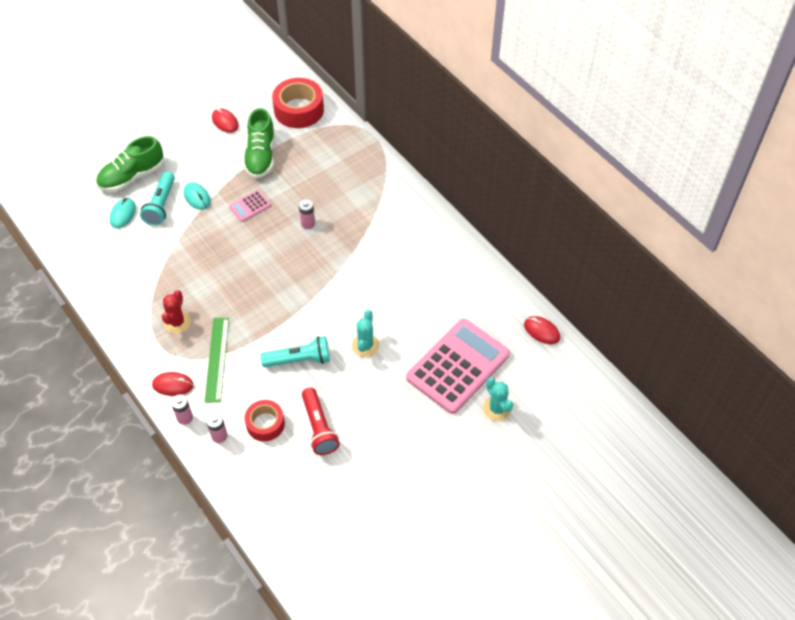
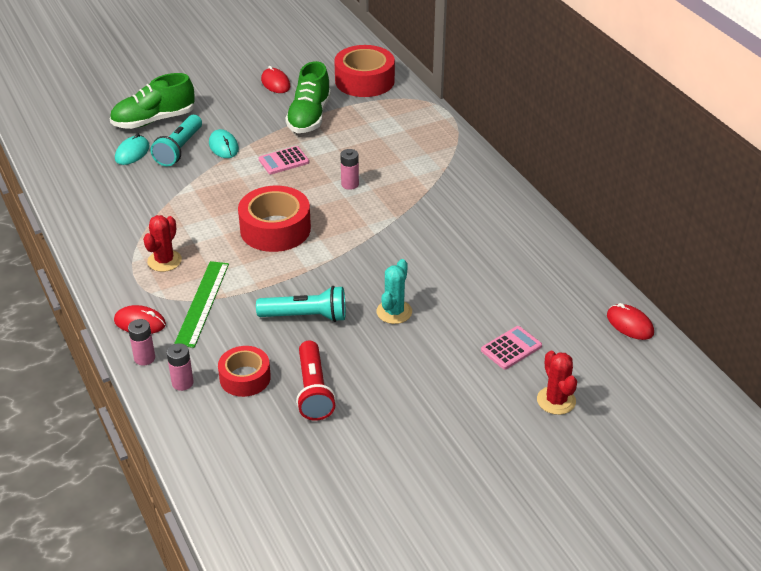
camera: 10 degrees right, 15 degrees down
(258, 278) = (275, 229): none -> red tape
(458, 366) = (511, 348): pink calculator -> pink calculator, size x0.43
(497, 408) = (556, 400): turquoise cactus -> red cactus

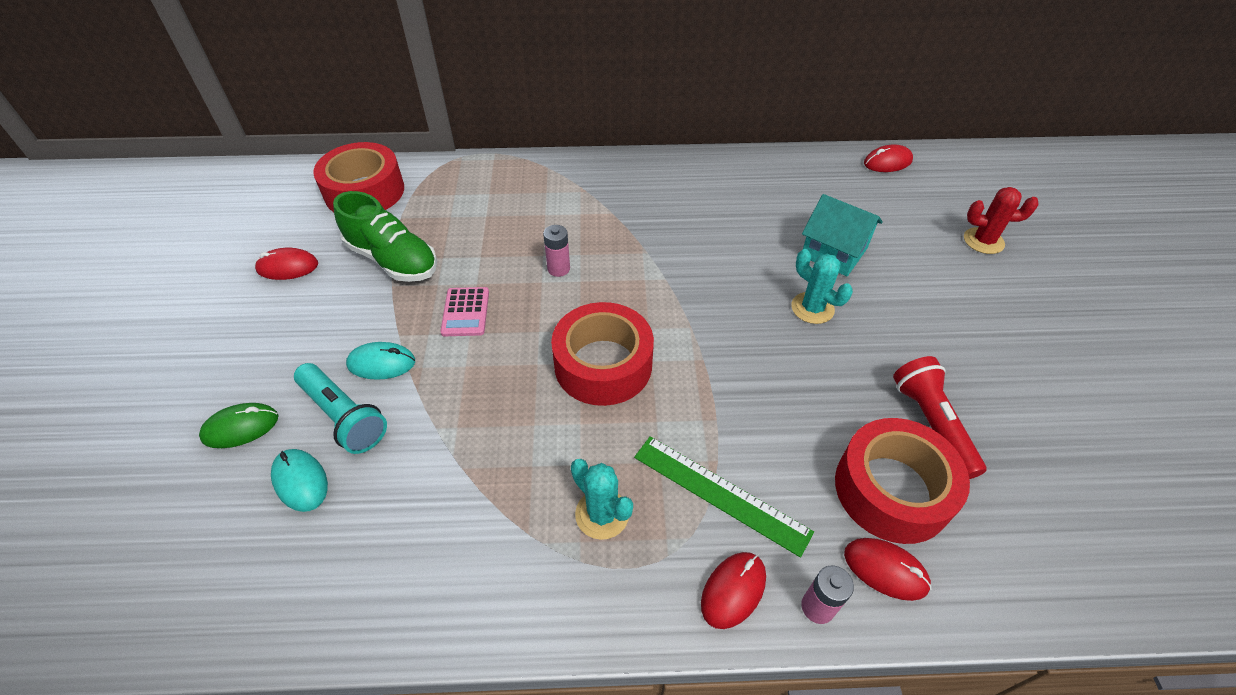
camera: 65 degrees left, 10 degrees up
(154, 120) = (241, 427): green shoe -> green mouse
(164, 261) = (602, 514): red cactus -> turquoise cactus
(182, 383) = (885, 570): pink battery -> red mouse
(245, 378) = (892, 489): red tape -> red tape, size x1.60
(305, 316) = (791, 389): turquoise flashlight -> none
(313, 390) = (931, 424): red flashlight -> red flashlight turned 120 degrees counterclockwise
(469, 312) = (834, 252): none -> turquoise house
(511, 348) = (899, 243): pink calculator -> none

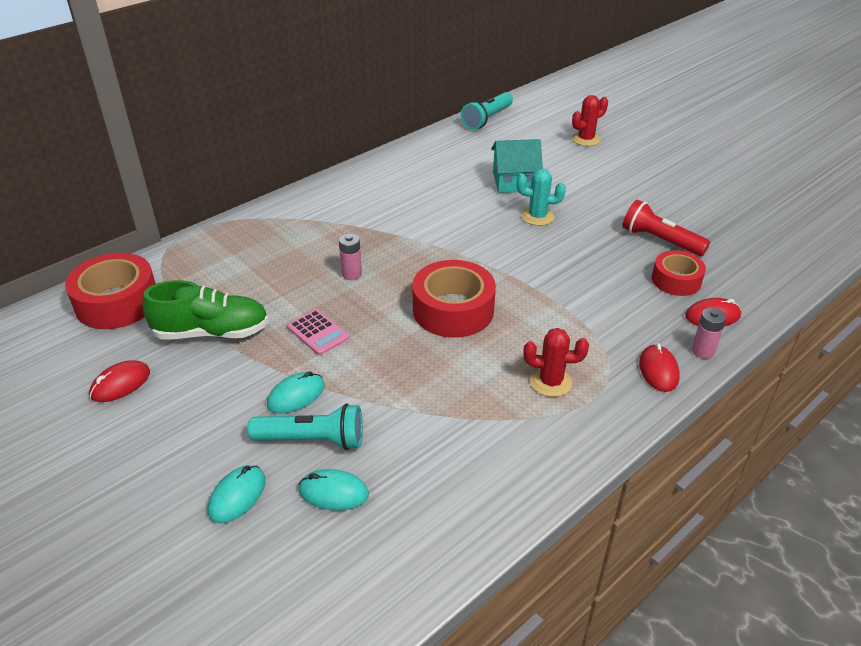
camera: 40 degrees left, 10 degrees down
(241, 427) = (237, 496): green mouse -> turquoise mouse
(602, 514) = (551, 382): turquoise cactus -> red cactus
(720, 493) = (599, 332): green ruler -> none
(887, 162) = (487, 119): red mouse -> turquoise flashlight
(892, 489) = (676, 280): red tape -> red tape, size x0.63

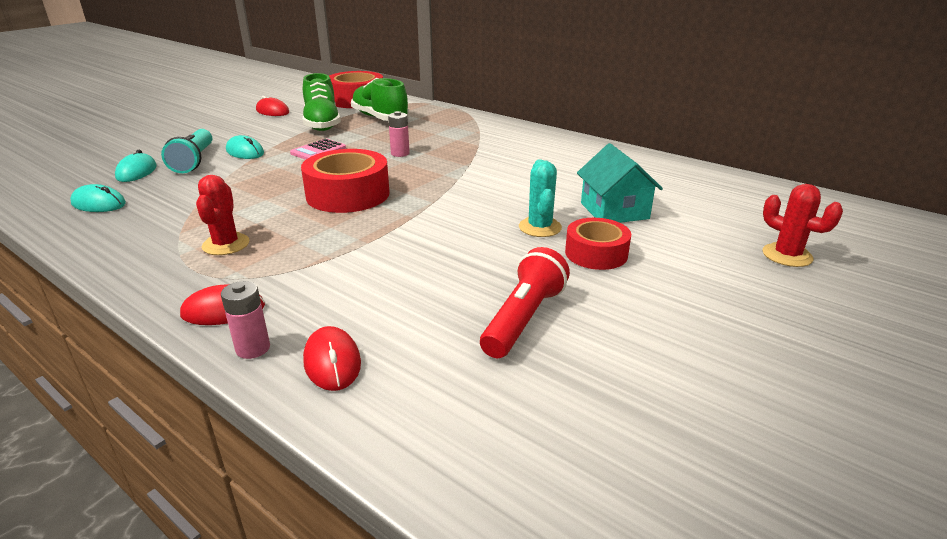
camera: 80 degrees right, 10 degrees down
(217, 284) = (380, 118): none -> green shoe
(237, 496) = (152, 148): turquoise mouse -> turquoise mouse (99, 204)
(487, 119) = (761, 188): turquoise flashlight -> none
(676, 280) = (420, 331): red tape -> red tape (596, 253)

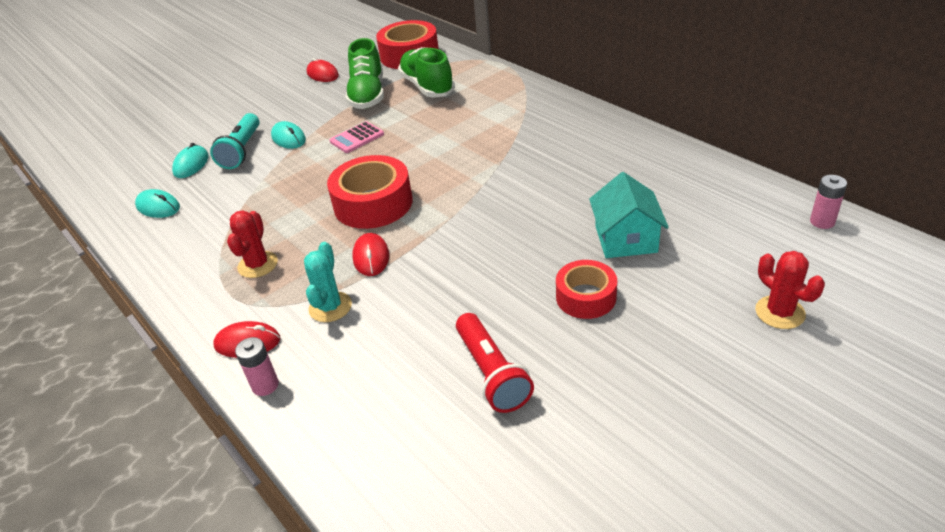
camera: 15 degrees right, 10 degrees up
(332, 362) = (323, 405): red mouse -> red mouse (371, 257)
(400, 153) = (435, 144): pink battery -> pink battery (822, 222)
(523, 319) = (491, 373): red flashlight -> red flashlight turned 120 degrees clockwise
(540, 227) = (543, 258): turquoise cactus -> turquoise cactus (330, 307)

